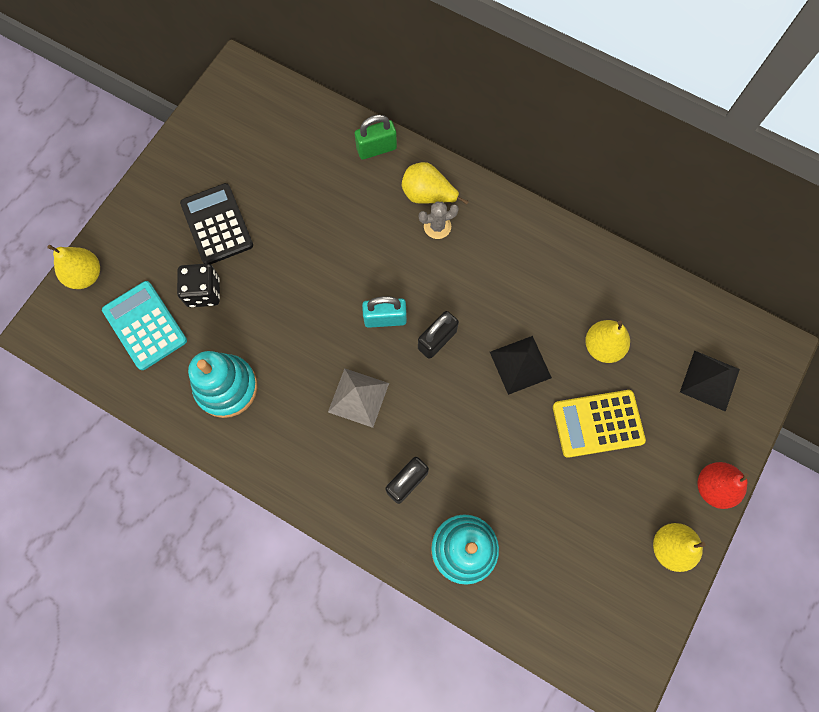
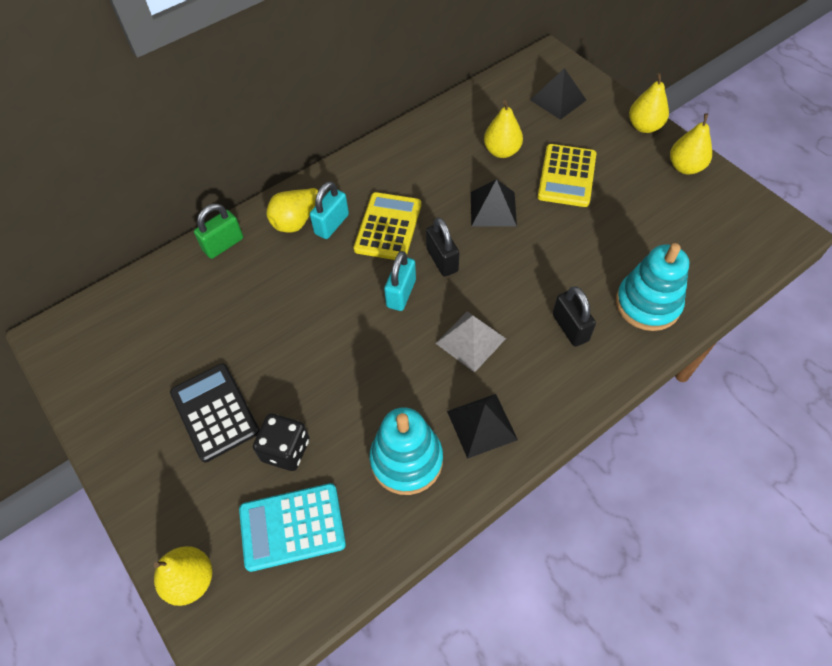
camera: 65 degrees left, 15 degrees down
(217, 224) = (215, 412): black calculator -> black calculator turned 60 degrees clockwise
(278, 436) = (482, 425): none -> black pyramid
(376, 149) = (223, 244): green padlock -> green padlock turned 45 degrees clockwise
(437, 226) = (331, 224): grey cactus -> turquoise padlock
(455, 277) = (388, 227): none -> yellow calculator
(713, 487) = (644, 126): red pear -> yellow pear

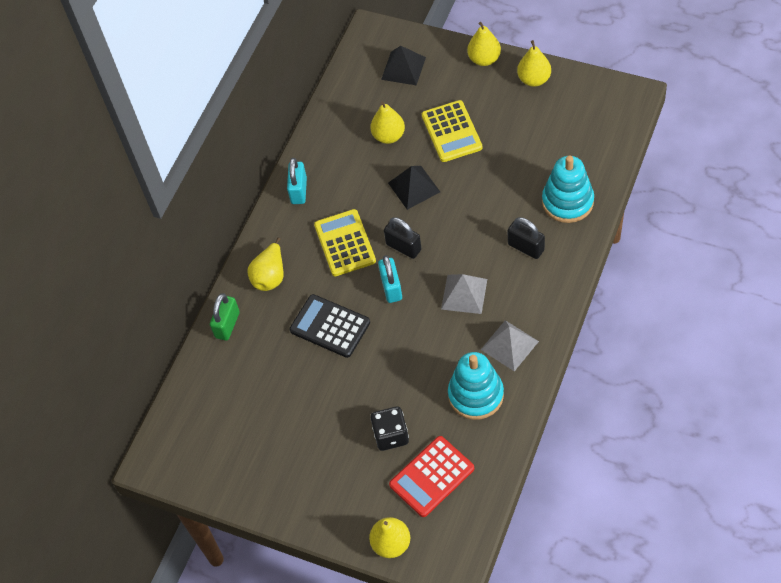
camera: 25 degrees left, 0 degrees up
(215, 412) = (322, 441): black calculator -> black calculator (330, 326)
(292, 527) = (432, 476): turquoise calculator -> red calculator
(331, 224) = (299, 264): turquoise padlock -> turquoise padlock (299, 191)
(482, 425) = (509, 345): black pyramid -> grey pyramid

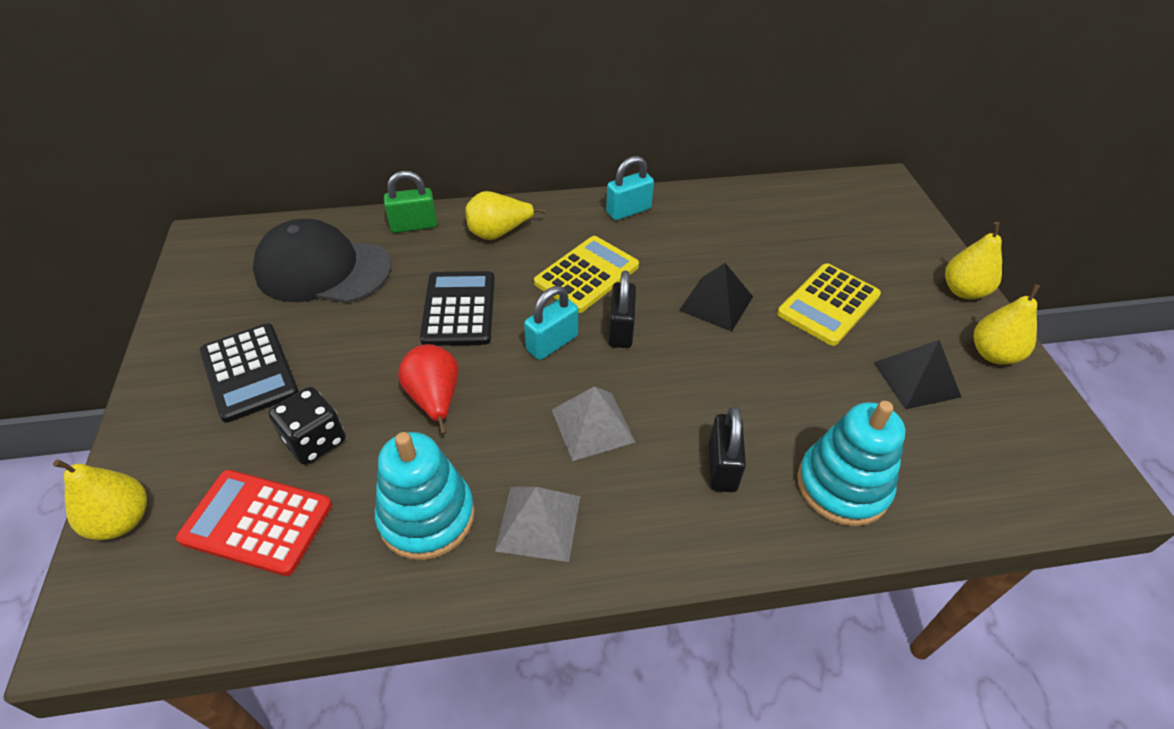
camera: 50 degrees right, 10 degrees down
(238, 394) = (322, 269): none -> black cap
(312, 459) = (249, 372): none -> black calculator
(388, 136) = (766, 251): yellow pear -> none
(397, 365) = (434, 399): none -> red pear
(403, 68) = (869, 226): black pyramid -> black pyramid (916, 379)

